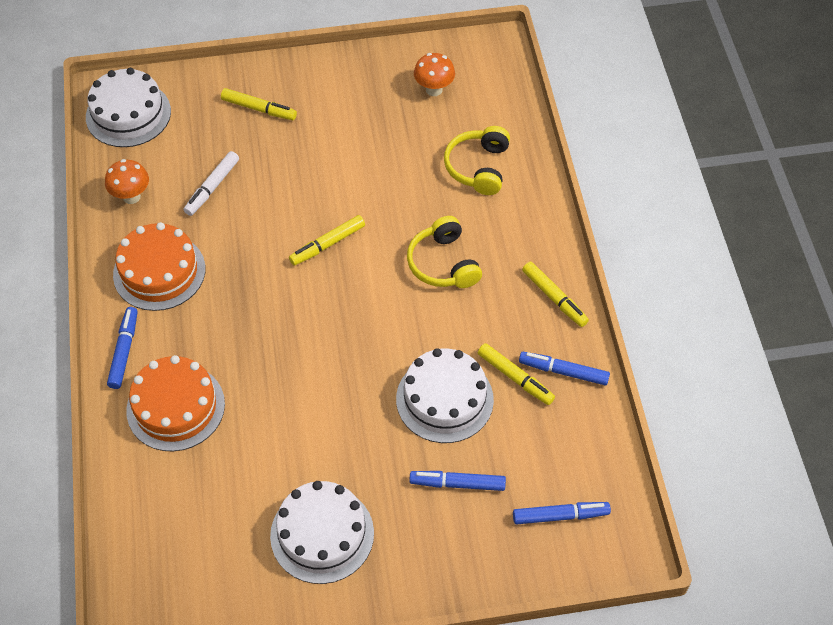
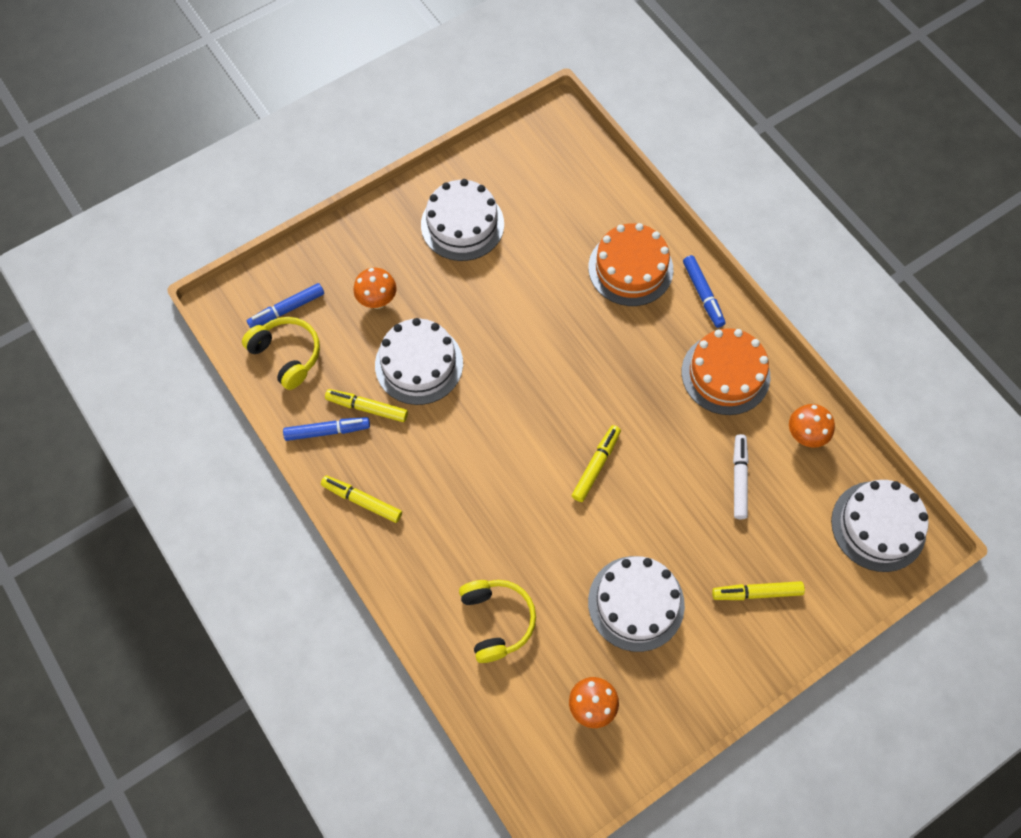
camera: 155 degrees right, 10 degrees up
(358, 137) = (636, 603): none -> white cake
(443, 263) = (480, 492): yellow headphones -> yellow headphones (287, 355)
(457, 484) = (377, 301): blue marker -> orange mushroom

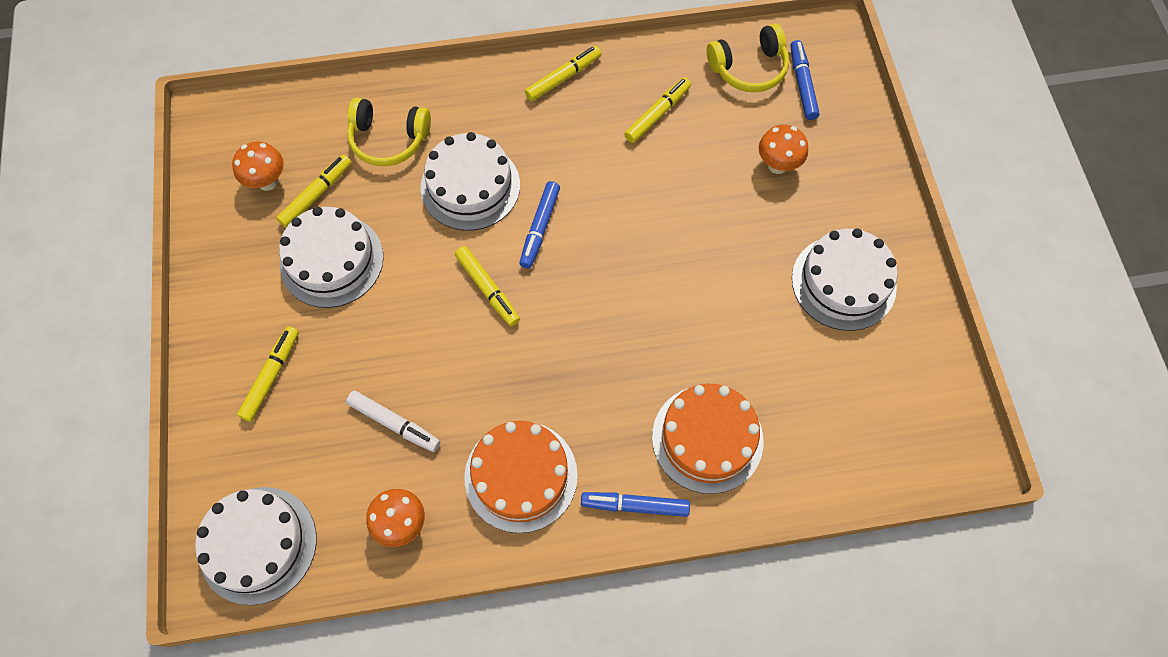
camera: 115 degrees right, 0 degrees up
(327, 431) = (649, 74): blue marker -> blue marker (540, 228)
(419, 364) = (684, 175): white cake -> white cake (470, 186)
(582, 653) = (316, 194): none -> yellow marker

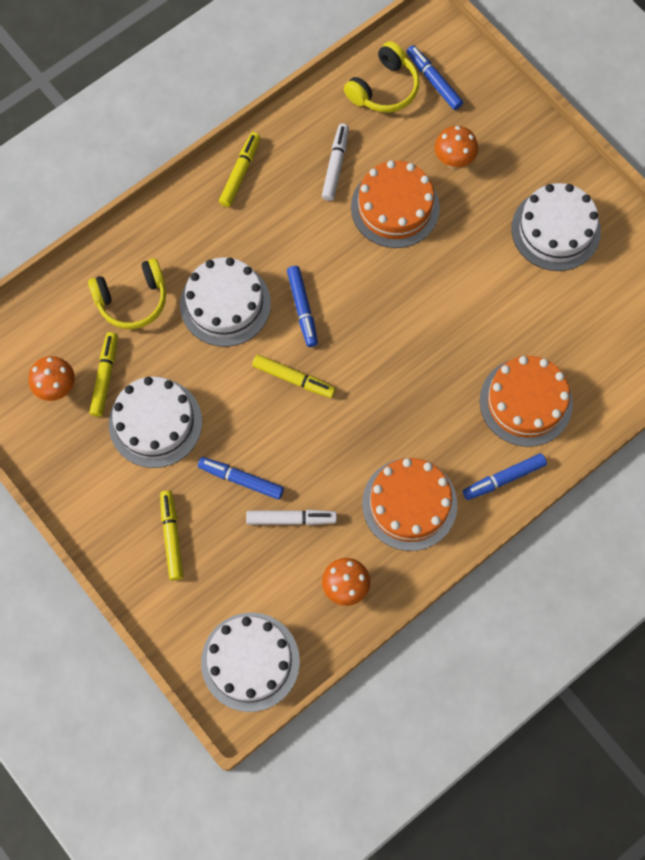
camera: 30 degrees left, 5 degrees up
(373, 358) = (241, 480): none -> blue marker
(657, 114) = (335, 165): yellow marker -> white marker
(691, 180) = (395, 207): none -> orange cake

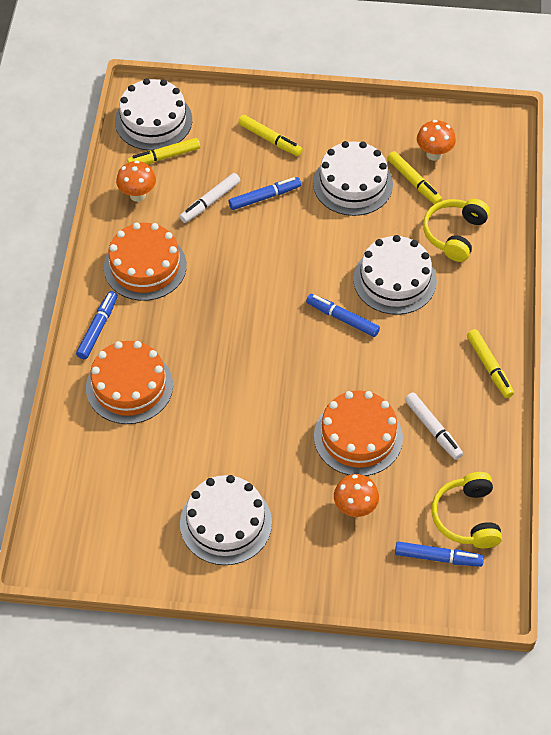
camera: 135 degrees right, 15 degrees down
(293, 379) = (298, 274): yellow marker -> yellow marker (164, 157)

